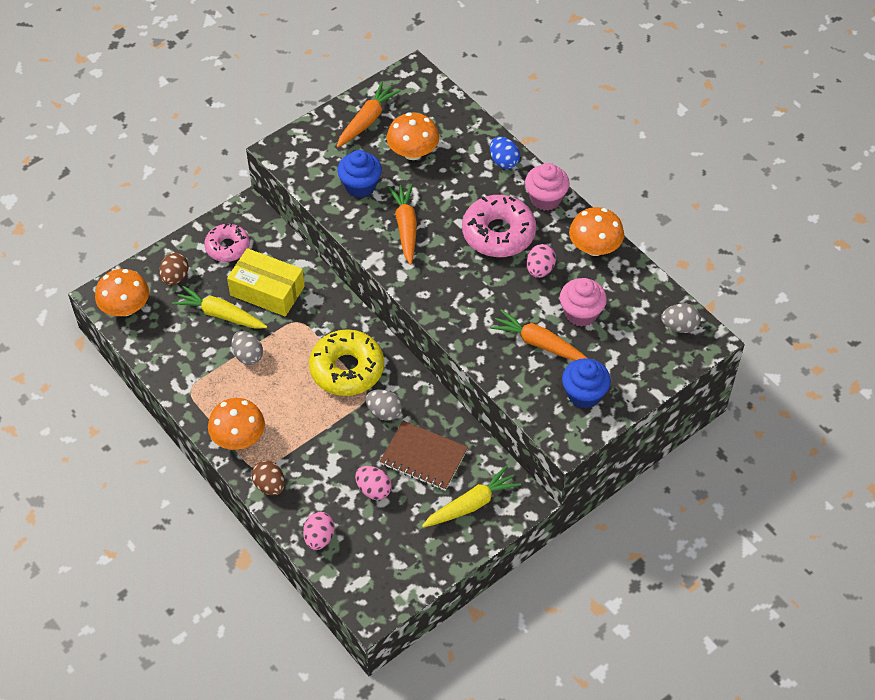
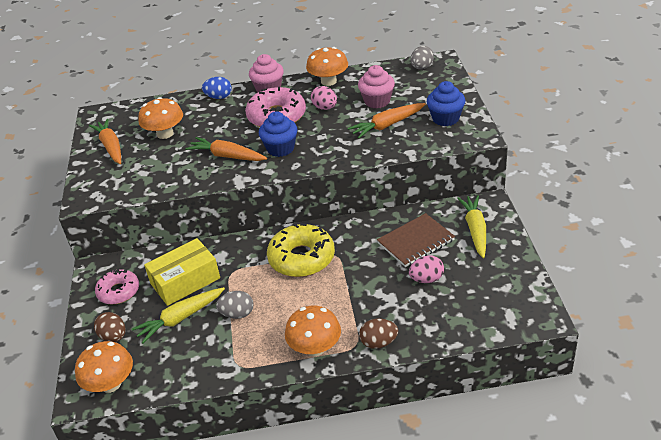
camera: 55 degrees left, 15 degrees down
(319, 538) = (452, 327): pink egg -> none
(360, 186) = (165, 167): blue cupcake -> blue cupcake (280, 148)
(384, 412) = (358, 250): grey egg -> none

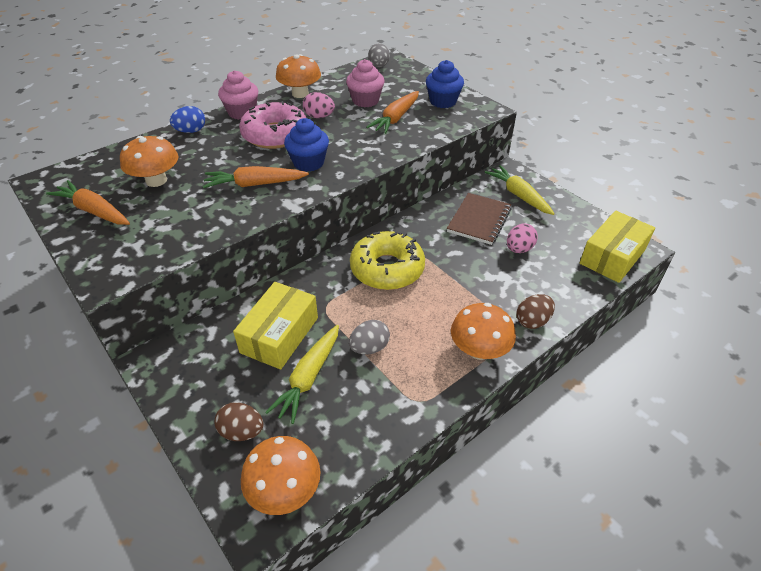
camera: 35 degrees left, 5 degrees up
(118, 291) = (205, 376): pink donut -> none
(508, 315) = (612, 256): none -> yellow box

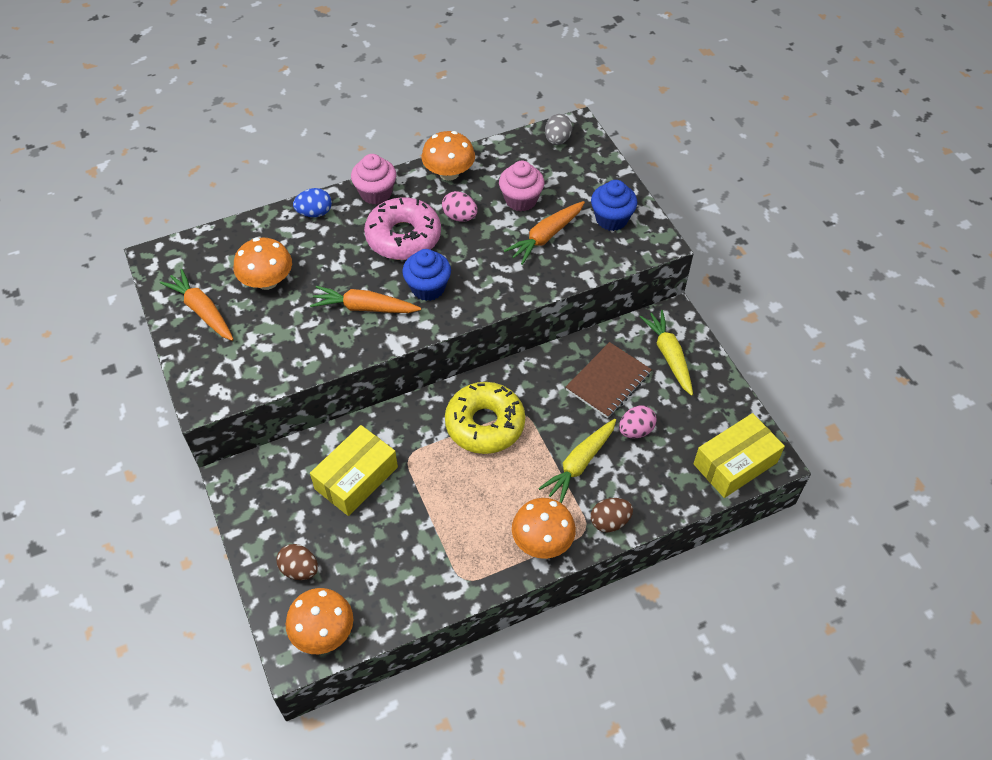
camera: 15 degrees right, 10 degrees up
(309, 377) = (371, 530): yellow carrot -> yellow carrot (579, 464)
(369, 348) = (437, 512): grey egg -> none

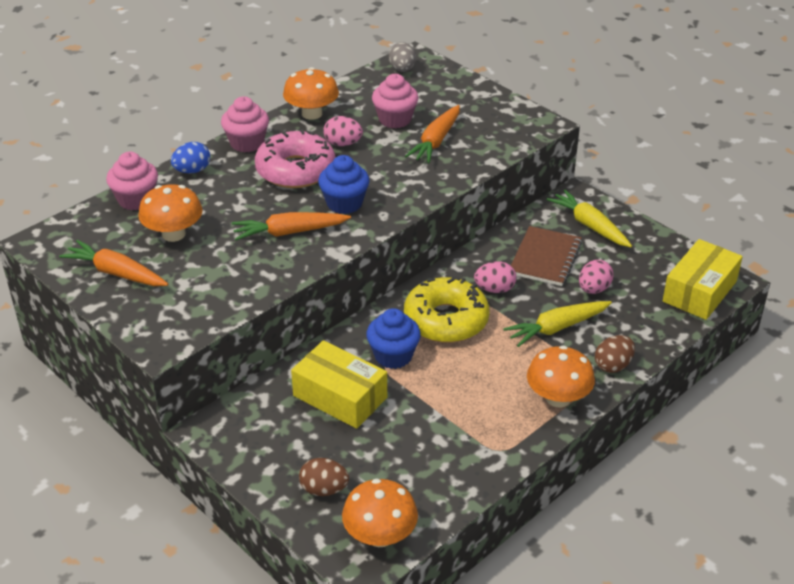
camera: 20 degrees left, 15 degrees down
(253, 233) = (136, 200): none -> pink cupcake
(356, 478) = (340, 397): yellow box -> yellow box turned 75 degrees counterclockwise
(544, 403) = (494, 289): none -> pink egg
(579, 464) = (557, 328): yellow carrot -> yellow carrot turned 45 degrees clockwise
(611, 219) = (489, 116): blue cupcake -> blue cupcake (393, 356)

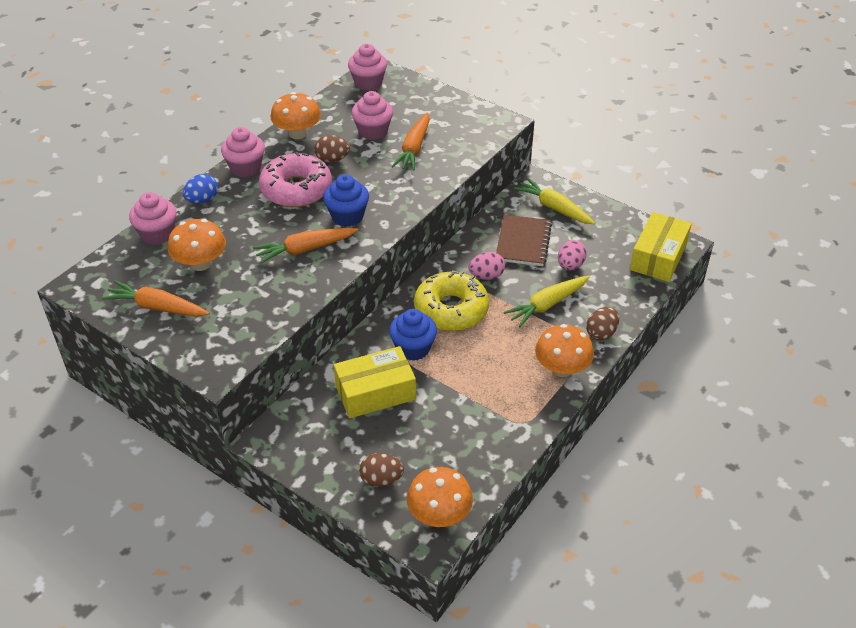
camera: 10 degrees left, 5 degrees up
(340, 397) = (375, 392): yellow box -> yellow box turned 45 degrees counterclockwise
(343, 144) = (332, 159): pink egg -> brown egg
(402, 69) = (368, 83): grey egg -> pink cupcake

